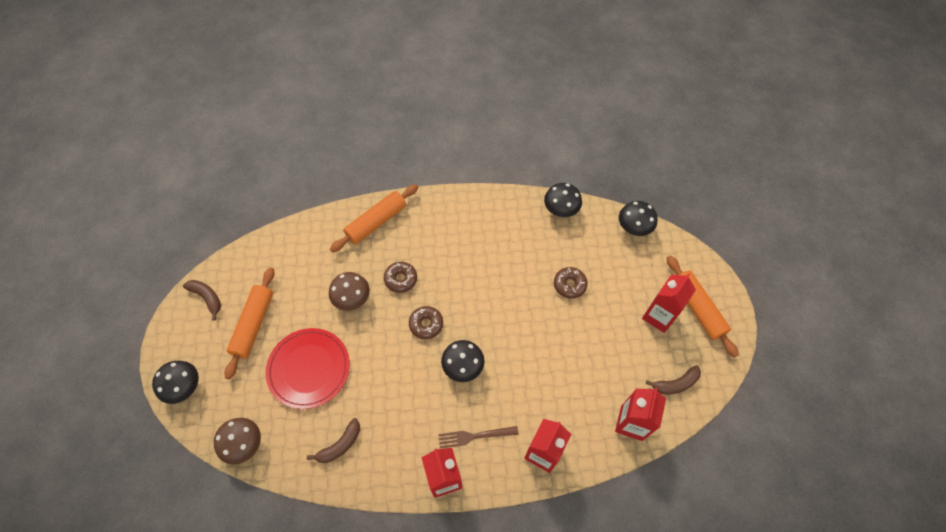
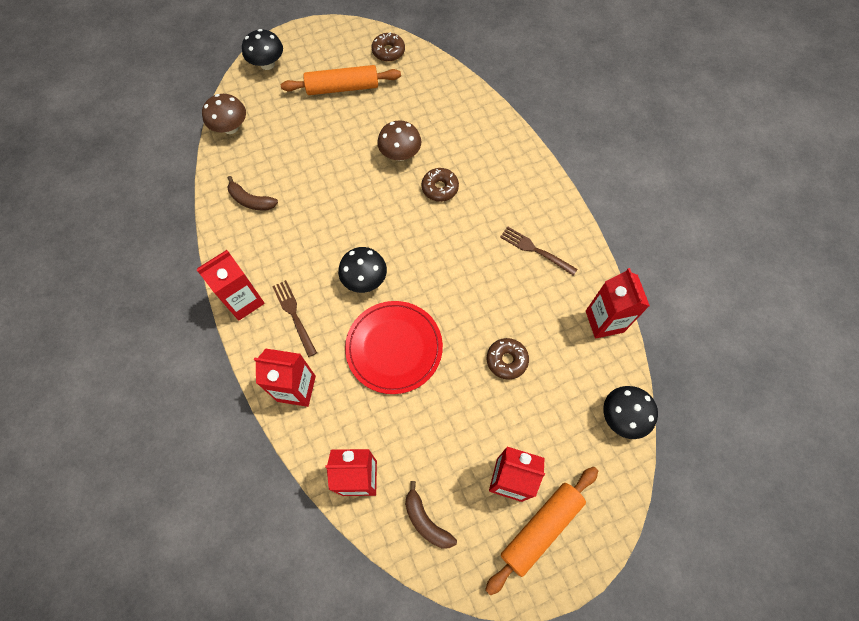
camera: 70 degrees right, 5 degrees up
(207, 298) = (355, 43): brown banana -> none
(309, 369) = (315, 147): red plate -> red plate (394, 348)
(376, 222) = (496, 142): orange rolling pin -> none
(426, 324) = (398, 229): brown donut -> brown donut (388, 51)
(486, 231) = (535, 250): none -> brown fork
(560, 210) = (604, 321): black mushroom -> red carton

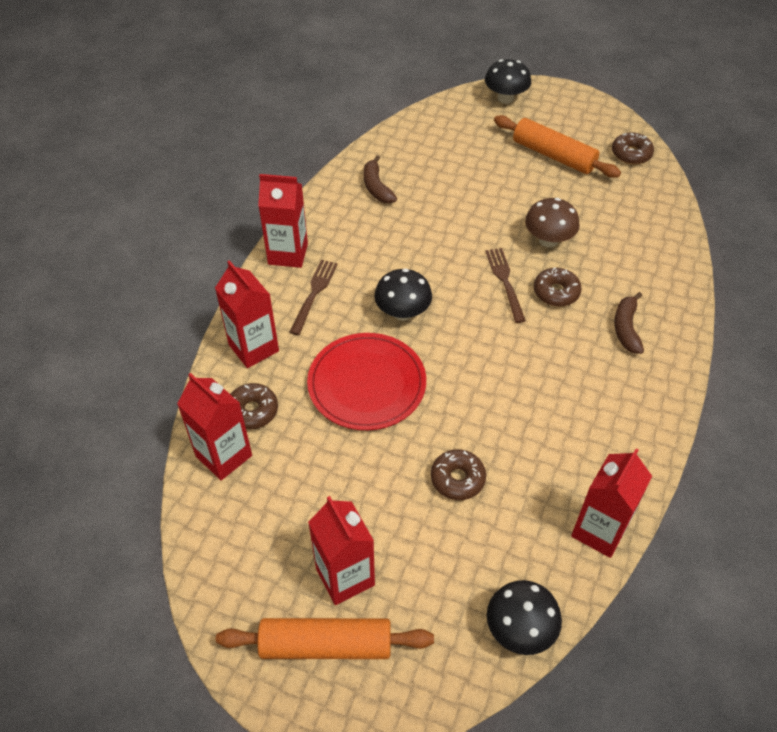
camera: 45 degrees right, 15 degrees down
(230, 128) = (421, 125): brown mushroom -> none
(344, 431) = (252, 411): none -> brown donut
(426, 521) = (236, 539): brown banana -> brown banana (626, 328)
(535, 250) = (595, 412): brown fork -> brown fork (505, 282)

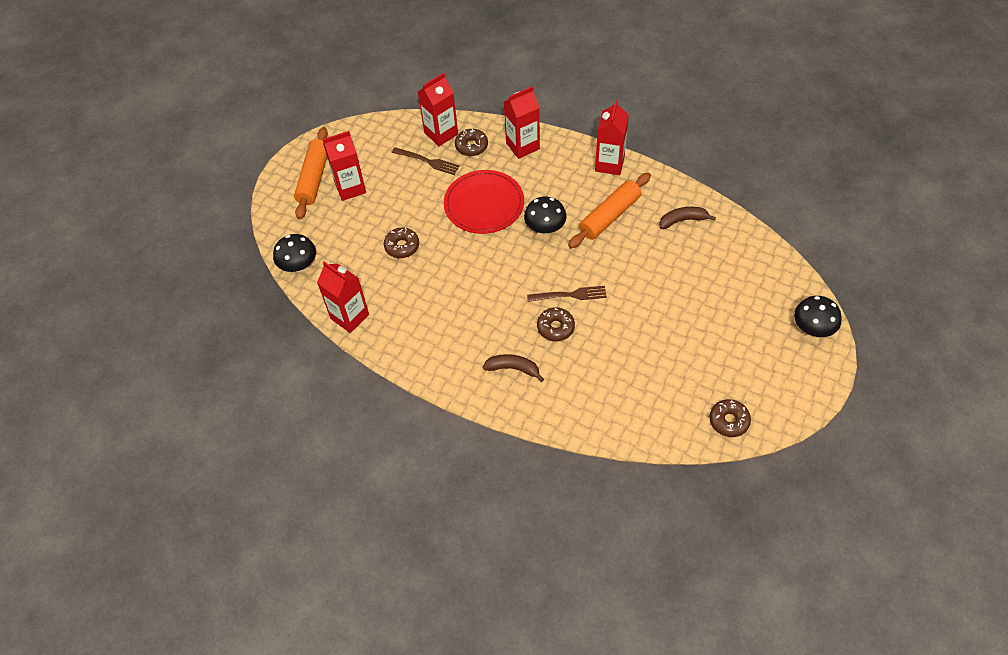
camera: 100 degrees right, 5 degrees up
(314, 294) = (568, 178): brown fork -> brown fork (427, 161)
(548, 240) = (614, 332): brown mushroom -> none
(553, 155) = (725, 354): orange rolling pin -> orange rolling pin (609, 216)

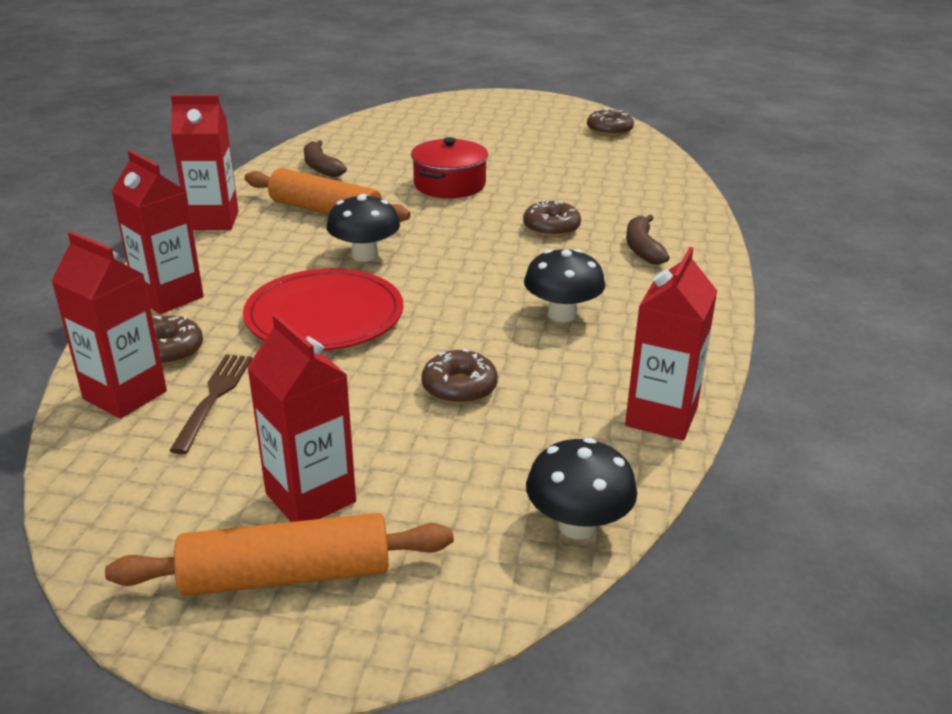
camera: 110 degrees left, 25 degrees down
(570, 295) = (488, 224): brown fork -> none
(637, 287) = (449, 184): none -> red pot
(812, 328) = (461, 103): black mushroom -> black mushroom (562, 314)

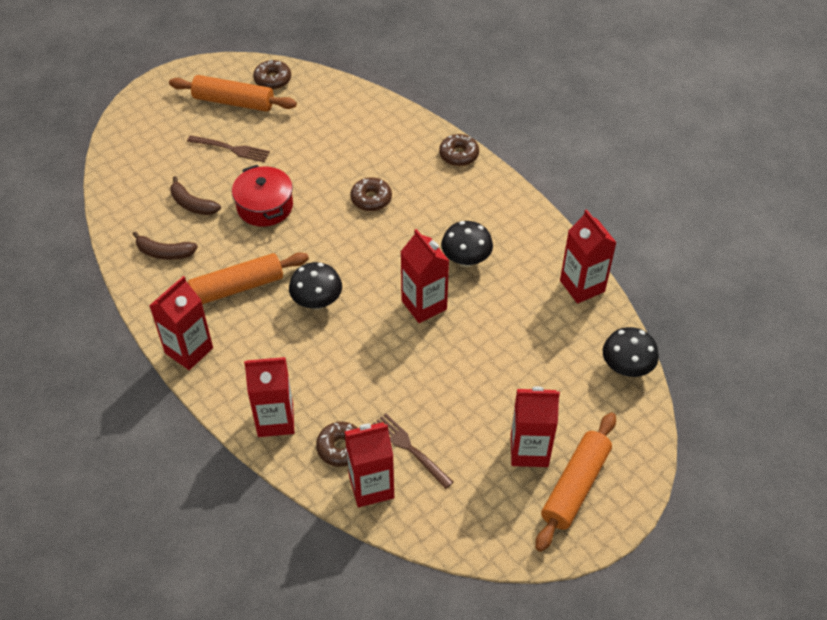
camera: 50 degrees left, 20 degrees up
(324, 315) = (370, 358): red plate -> none
(451, 316) = (424, 305): none -> red carton
(459, 387) = (492, 343): brown donut -> brown donut (459, 155)
(493, 146) = (231, 149): none -> brown fork
(550, 127) = (233, 102): none -> orange rolling pin
(642, 248) = (433, 179): brown banana -> brown banana (192, 204)

